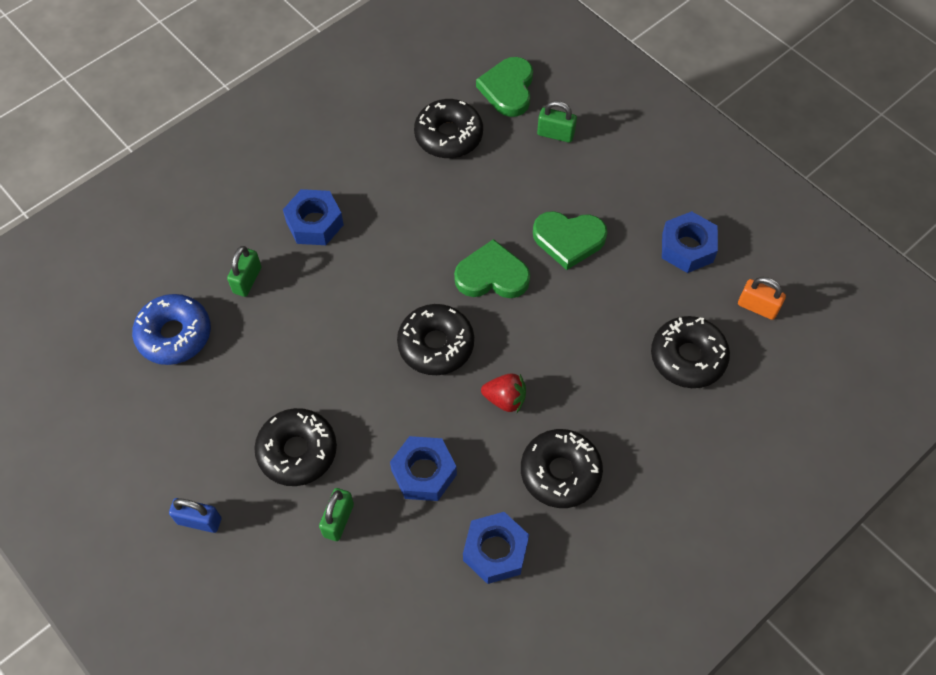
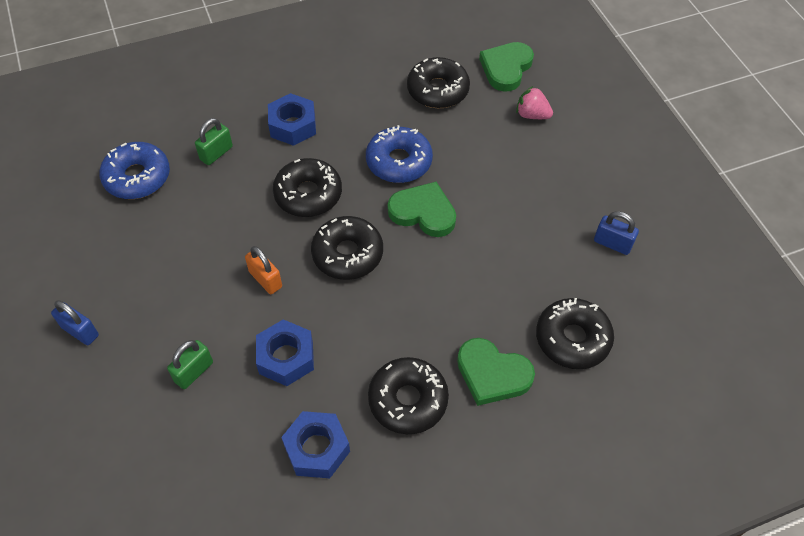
camera: 20 degrees right, 5 degrees down
(297, 451) = (188, 302): black donut -> black donut (308, 194)
(443, 228) = (399, 162): none -> blue donut
(505, 399) = (387, 319): red strawberry -> none
(555, 134) = (532, 115): green padlock -> pink strawberry
(568, 240) = (505, 204): green heart -> green heart (492, 374)
(687, 248) = (612, 243): blue nut -> blue padlock
(757, 307) = (659, 316): orange padlock -> orange padlock (265, 279)

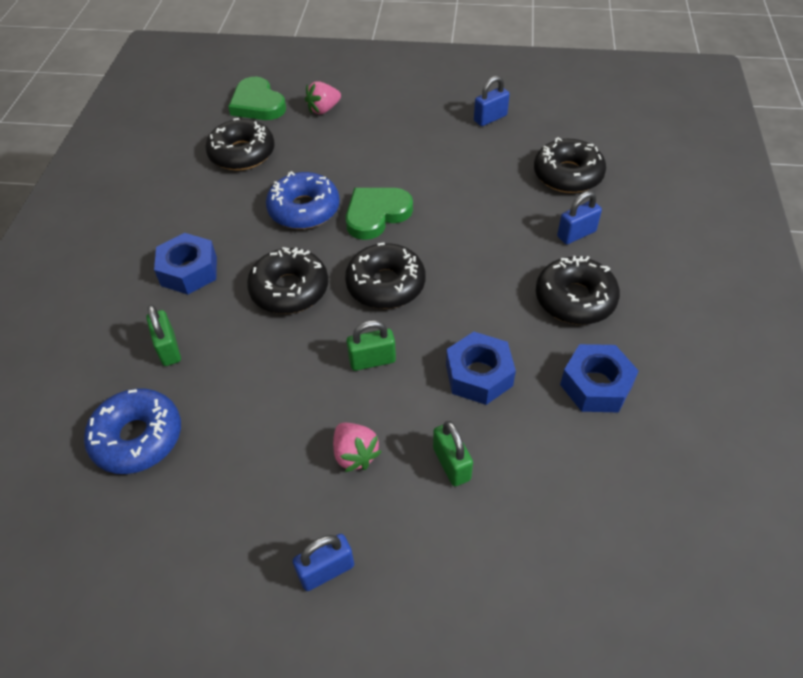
camera: 60 degrees left, 5 degrees down
(176, 307) = (355, 454): none -> pink strawberry
(265, 279) = (372, 360): orange padlock -> green padlock
(492, 374) = (576, 234): green heart -> blue padlock

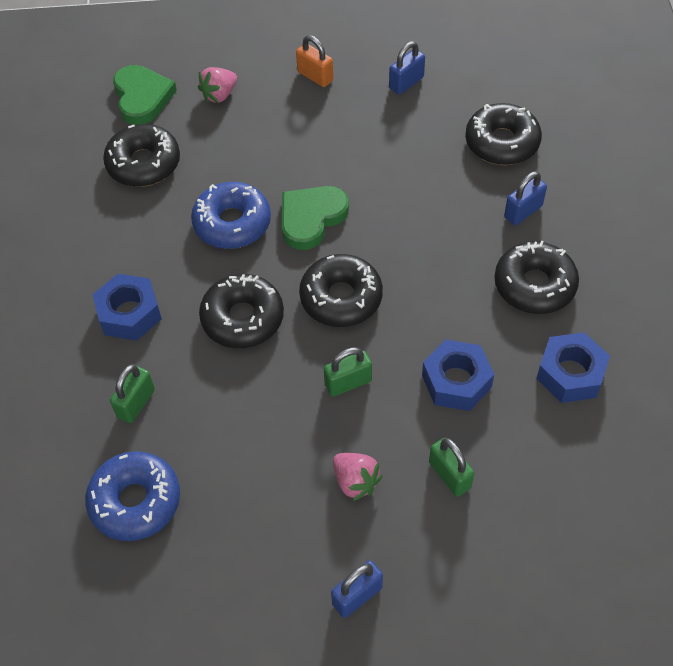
camera: 10 degrees left, 5 degrees up
(168, 349) = (136, 403): green padlock -> green padlock turned 60 degrees clockwise
(257, 104) = (142, 97): green heart -> green heart turned 150 degrees counterclockwise
(410, 104) = (315, 76): none -> orange padlock

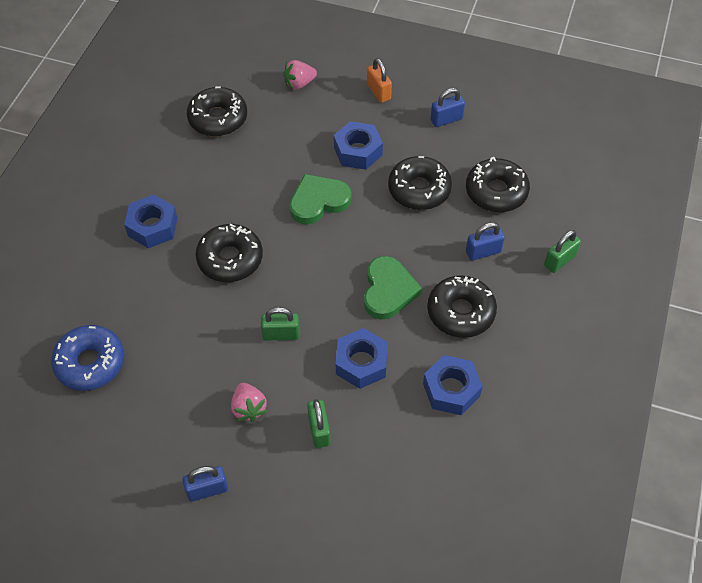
camera: 20 degrees right, 0 degrees up
(136, 403) = (125, 293): green padlock -> green padlock (559, 261)
(142, 97) = (242, 67): green heart -> green heart (388, 290)
(232, 223) = (259, 185): blue donut -> none
(326, 148) = (358, 151): none -> blue nut
(341, 298) = (309, 269): black donut -> black donut (419, 189)

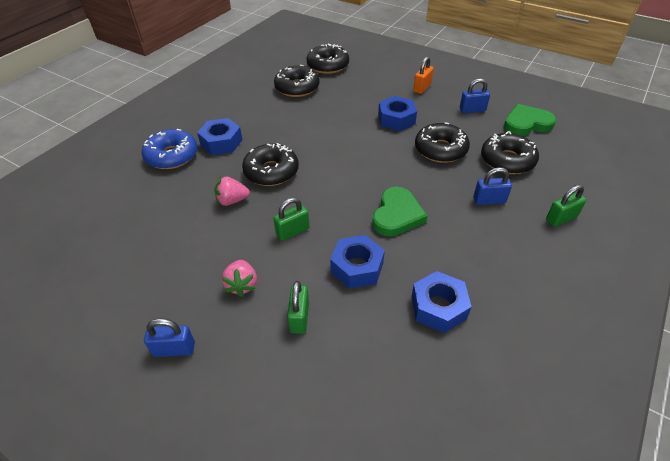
camera: 15 degrees right, 10 degrees down
(90, 363) = (128, 224): blue donut -> blue donut (172, 156)
(281, 334) = (292, 231): green padlock -> green padlock turned 45 degrees counterclockwise
(299, 83) = (363, 76): pink strawberry -> pink strawberry (232, 201)
(318, 201) = (355, 145): green heart -> green heart (526, 124)
(378, 92) = (422, 88): orange padlock -> orange padlock turned 45 degrees clockwise
(460, 312) = (460, 243): black donut -> black donut (328, 65)

